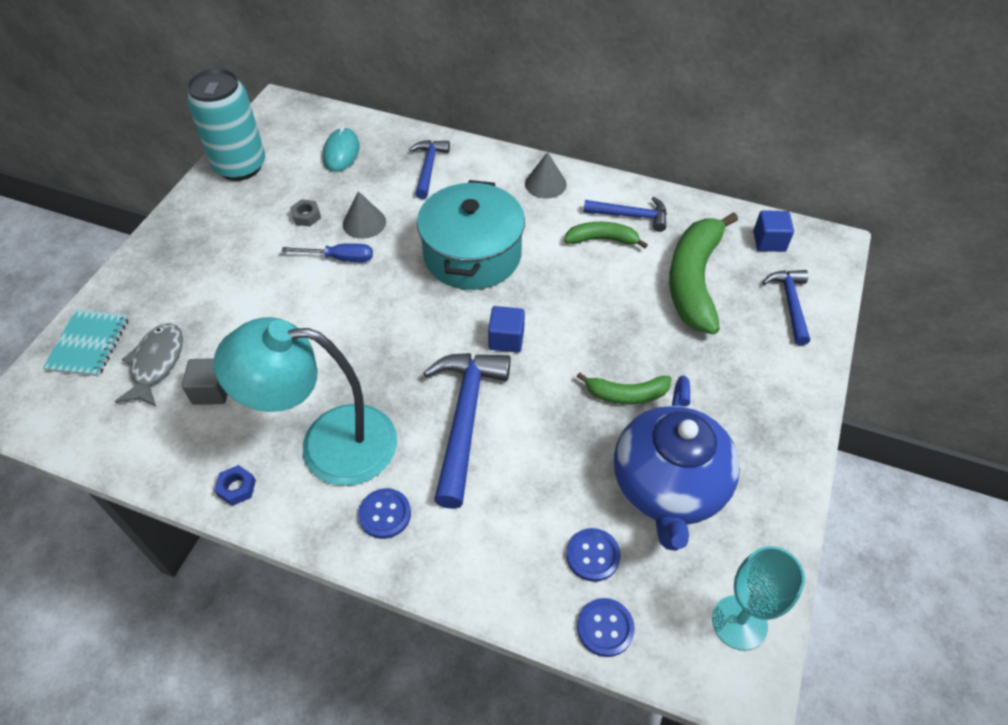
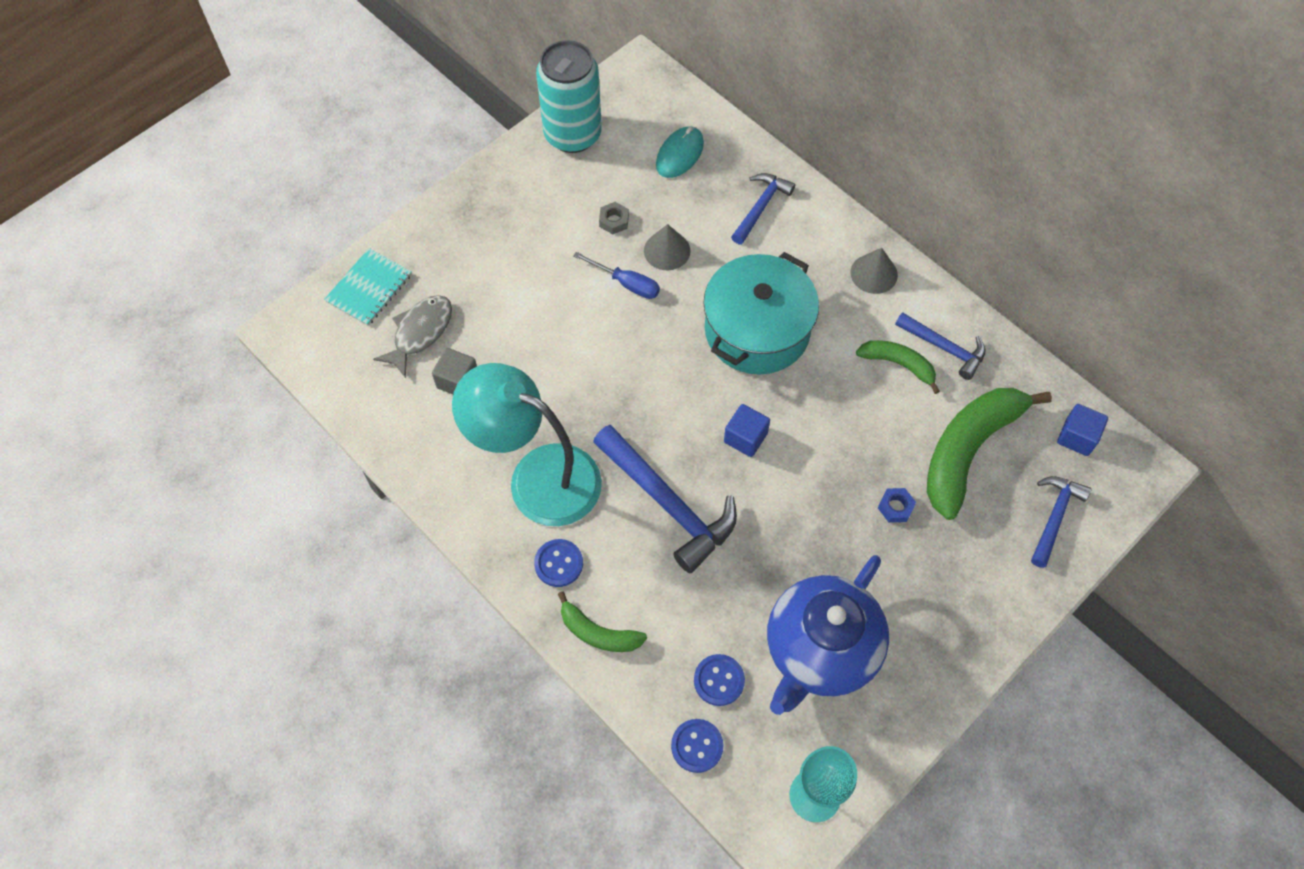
camera: 25 degrees right, 10 degrees up
(237, 488) = (445, 485): blue nut -> blue nut (895, 507)
(465, 419) = (668, 504): blue hammer -> blue hammer turned 105 degrees clockwise
(626, 394) = (831, 543): green banana -> green banana (598, 633)

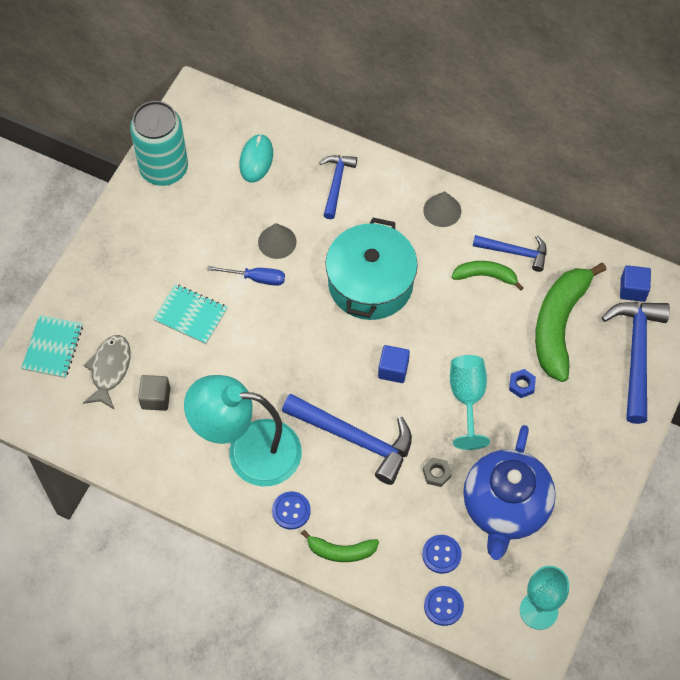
camera: 20 degrees left, 0 degrees up
(536, 301) = (190, 315): none -> turquoise notebook
(614, 221) = (226, 230): grey nut -> grey nut (436, 473)
(822, 501) = (467, 398): none -> turquoise goblet
(1054, 517) = (636, 354): blue hammer -> blue hammer, size x1.71

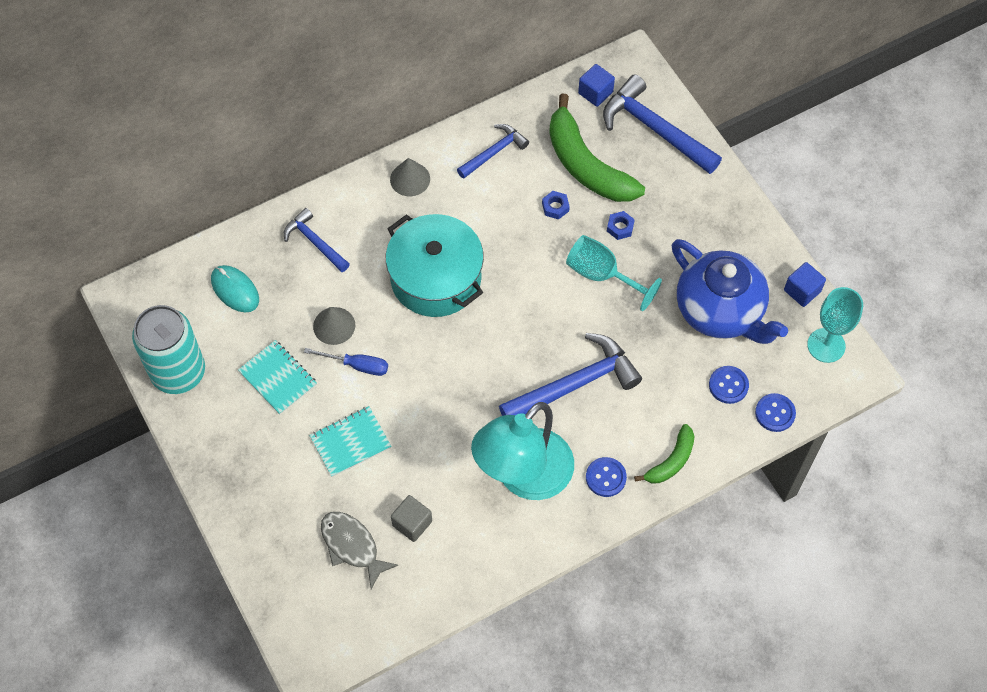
camera: 55 degrees left, 0 degrees up
(53, 347) = (289, 583): turquoise notebook -> turquoise notebook (277, 378)
(256, 278) = (357, 365): blue screwdriver -> blue screwdriver turned 60 degrees clockwise
(393, 369) = (532, 313): blue cube -> blue cube (802, 291)
(436, 473) = (653, 342): grey nut -> none
(485, 276) = (499, 187): green banana -> none
(501, 327) = (555, 207): none -> blue nut

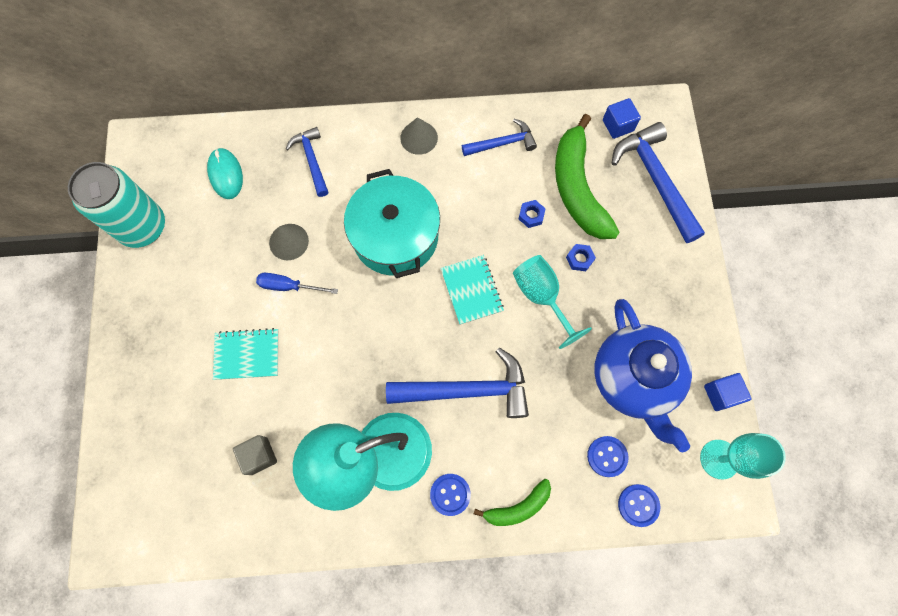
camera: 25 degrees right, 10 degrees up
(277, 378) = (218, 268): turquoise notebook -> turquoise notebook (471, 290)
(352, 546) = (198, 452): grey fish -> none
(357, 365) = (289, 286): blue screwdriver -> blue screwdriver turned 150 degrees clockwise

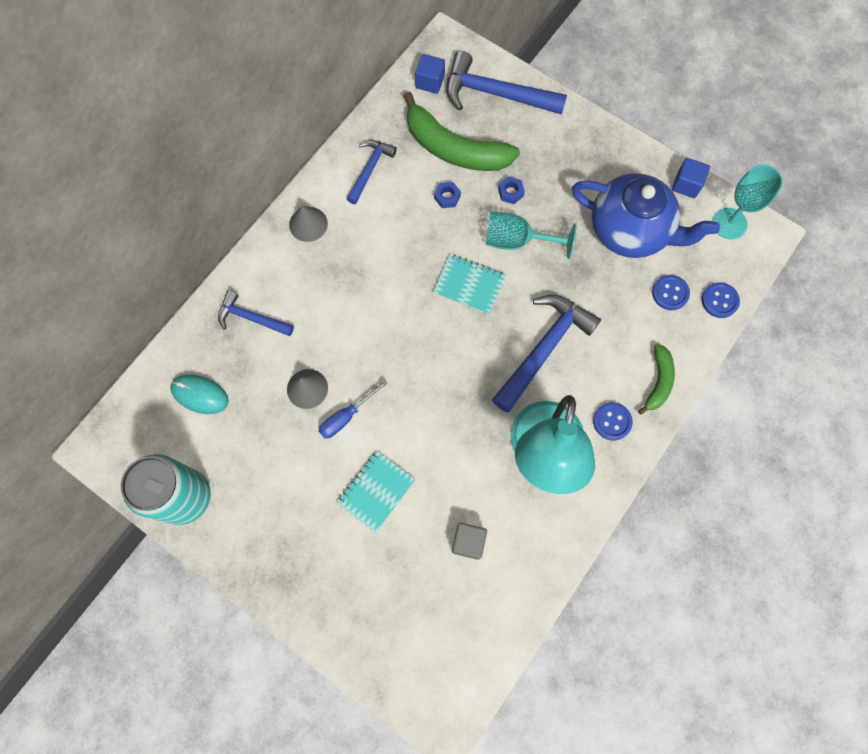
camera: 50 degrees left, 0 degrees up
(395, 236) = (376, 305): turquoise pot -> none

